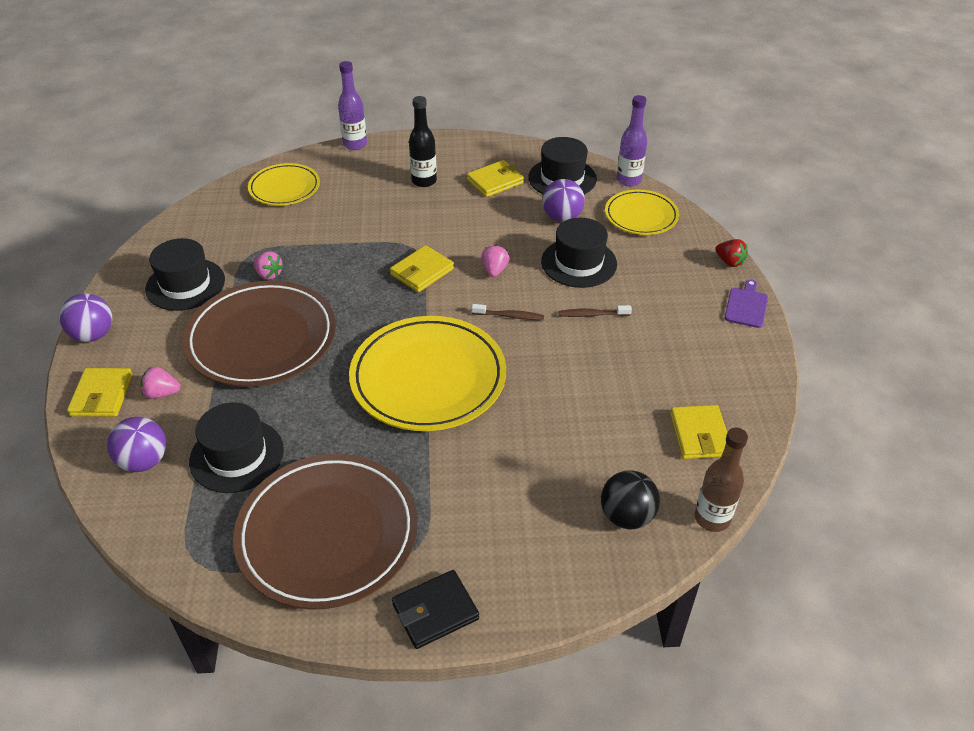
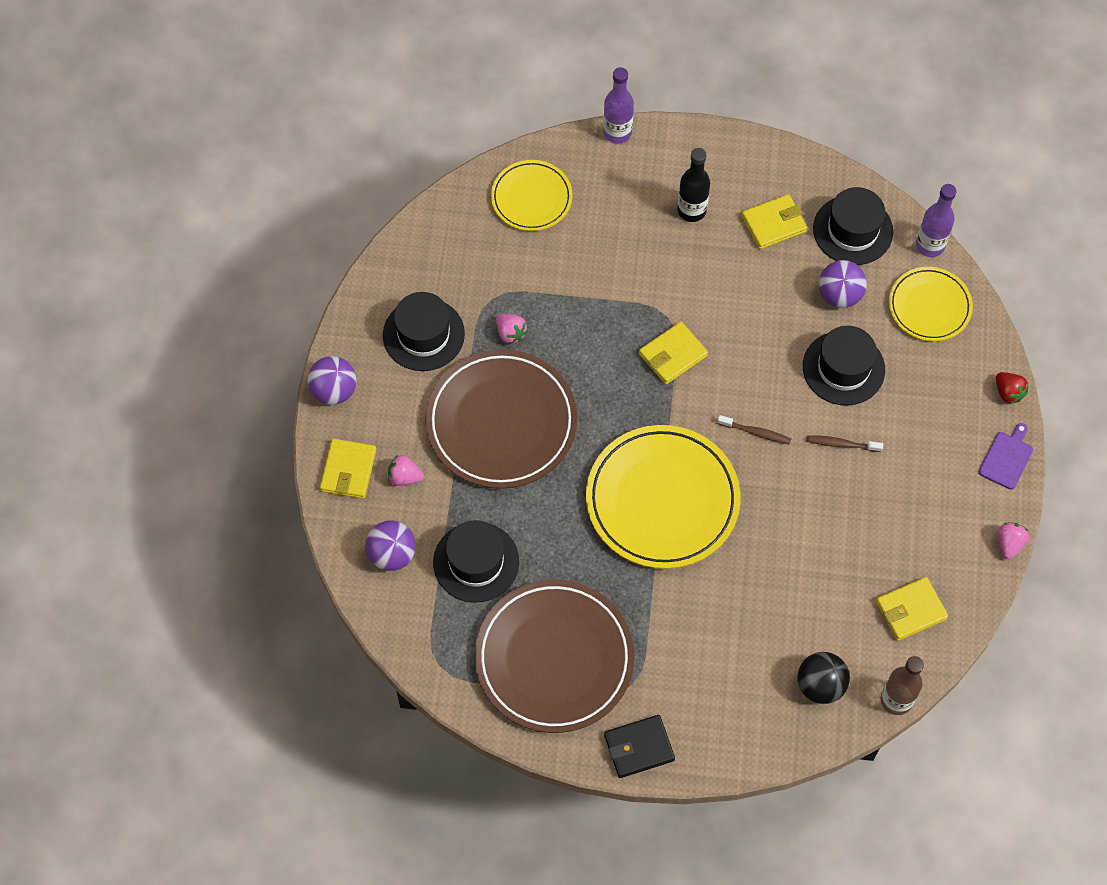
camera: 10 degrees right, 20 degrees up
(494, 270) = (750, 365): pink strawberry -> pink strawberry (1009, 544)
(699, 435) = (910, 610): yellow wallet -> yellow wallet turned 60 degrees clockwise

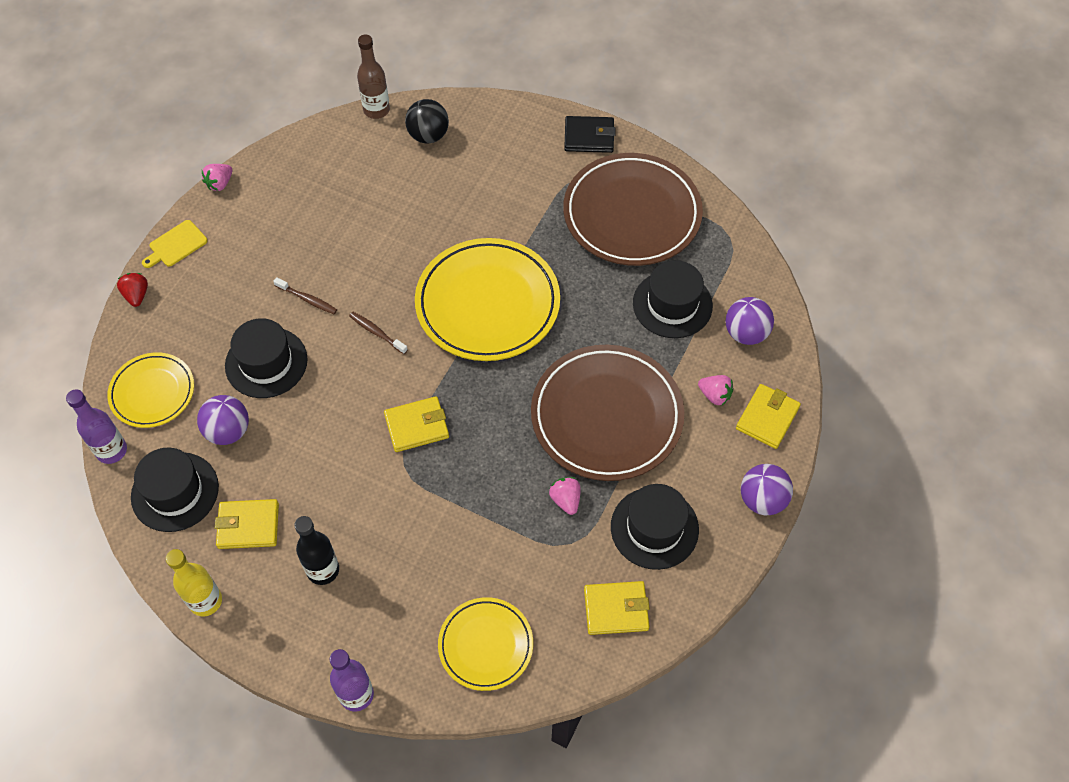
camera: 160 degrees left, 5 degrees down
(773, 158) = (206, 601): none -> yellow bottle
(910, 610) = (328, 162): yellow wallet -> yellow wallet (616, 609)
(1006, 458) = (176, 245): purple cutting board -> yellow cutting board

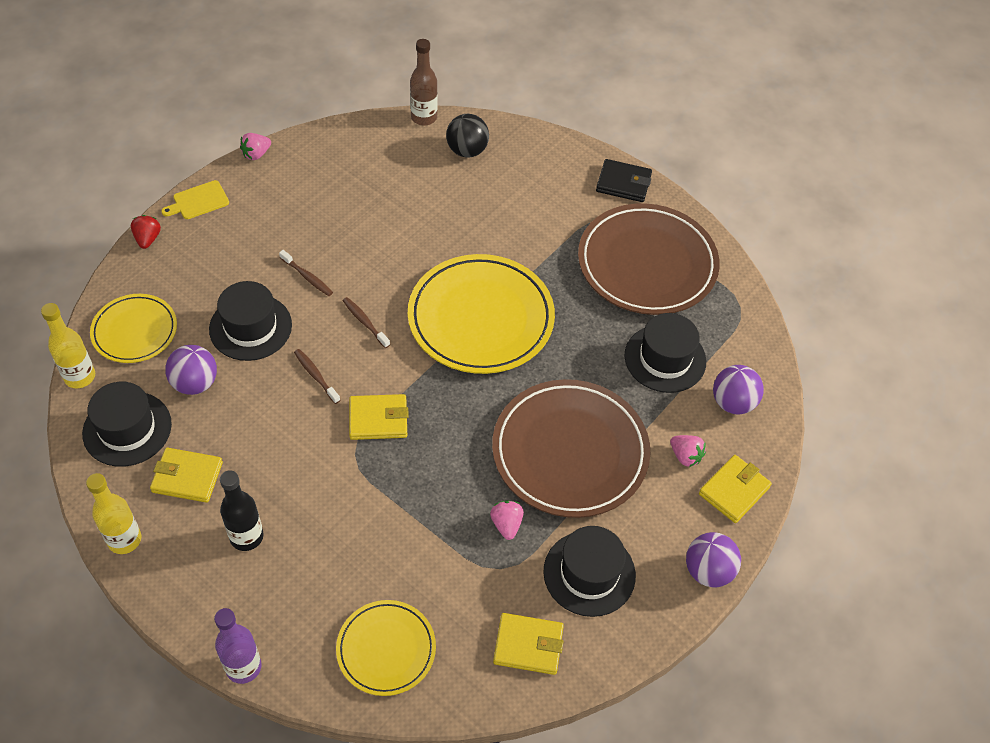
camera: 10 degrees right, 5 degrees down
(112, 451) = (80, 377): purple bottle -> yellow bottle
(344, 397) = (315, 375): none -> brown toothbrush

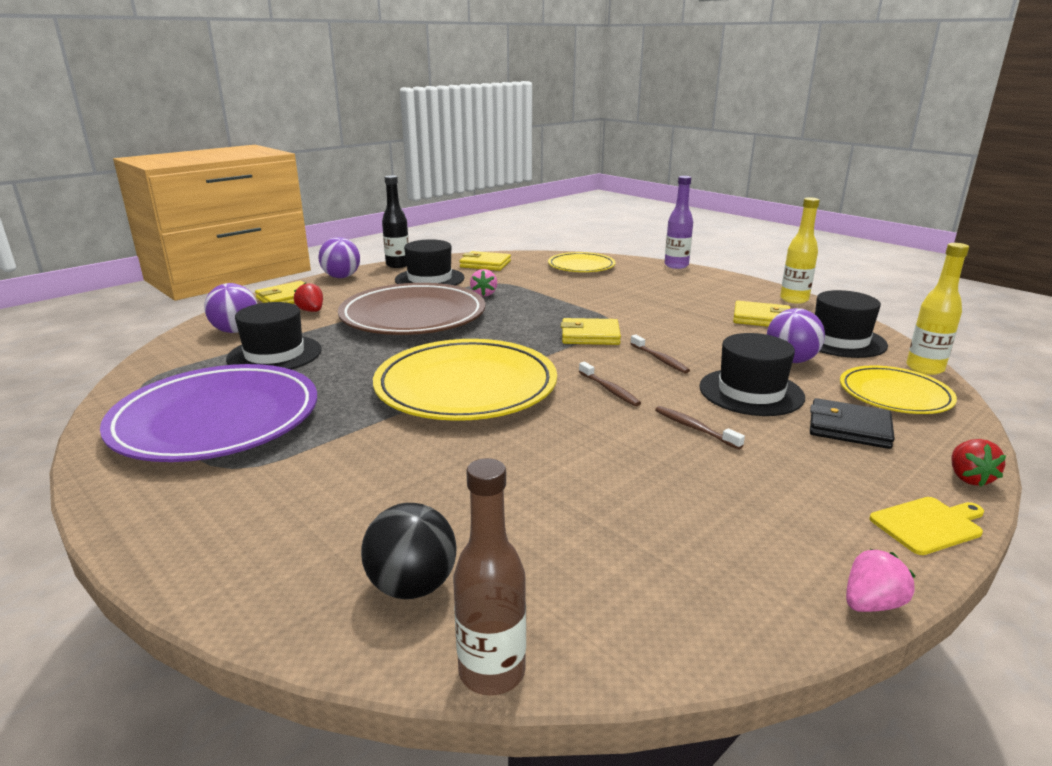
camera: 170 degrees left, 30 degrees down
(246, 537) = (694, 297): black bottle -> black bottle (398, 265)
(623, 183) = (149, 512): black wallet -> black wallet (849, 428)
(647, 264) = (216, 420): brown plate -> purple plate
(685, 456) = (311, 311): pink strawberry -> red strawberry

